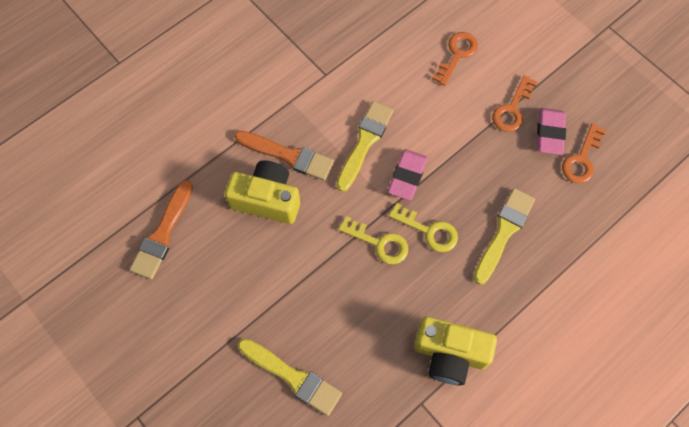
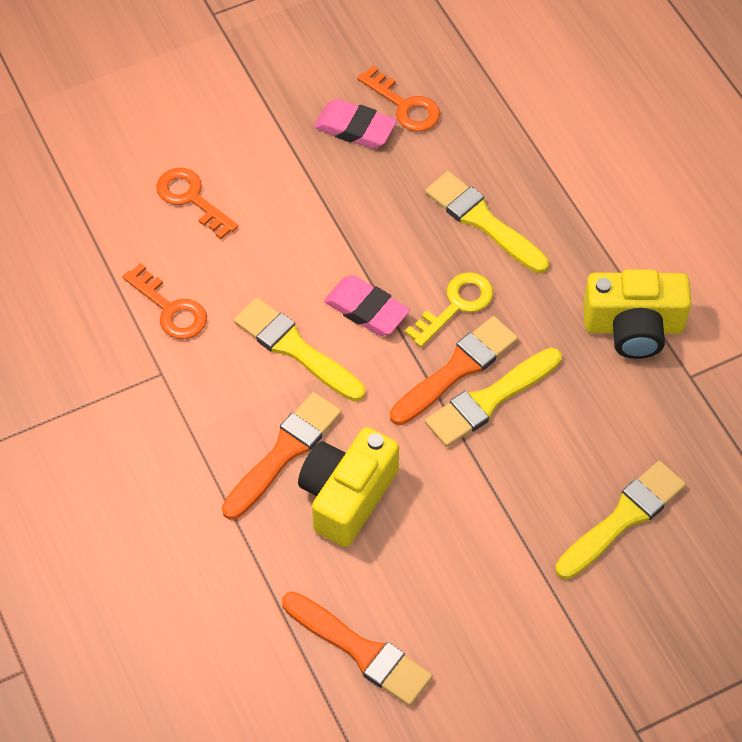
camera: 75 degrees left, 10 degrees down
(361, 269) = (489, 400): none -> yellow brush
(379, 243) = (457, 369): yellow key -> orange brush
(450, 354) = (633, 327): yellow camera -> yellow camera turned 60 degrees clockwise
(512, 109) = (303, 159): orange key -> orange key (170, 309)

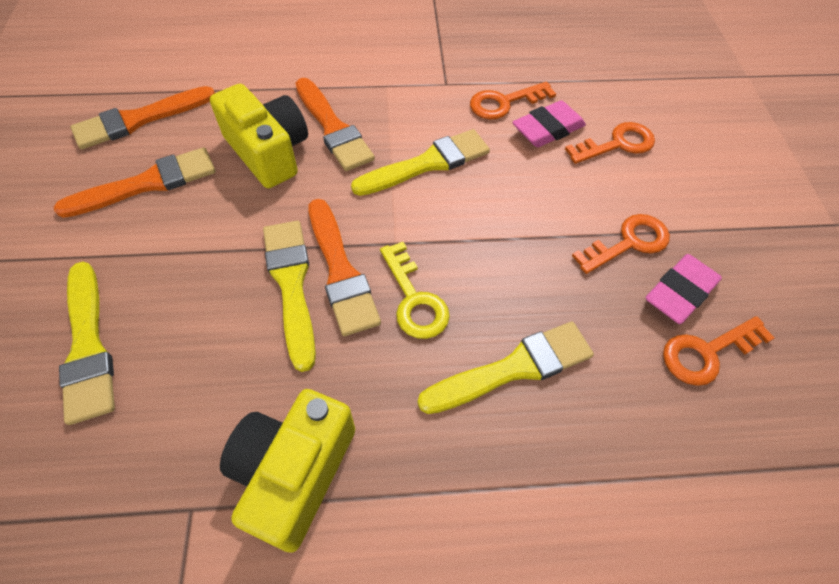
camera: 110 degrees right, 0 degrees up
(318, 170) = (628, 243): none -> orange key
(366, 310) = (444, 225): pink eraser -> pink eraser (547, 129)
(442, 583) = (147, 183): none -> orange brush

